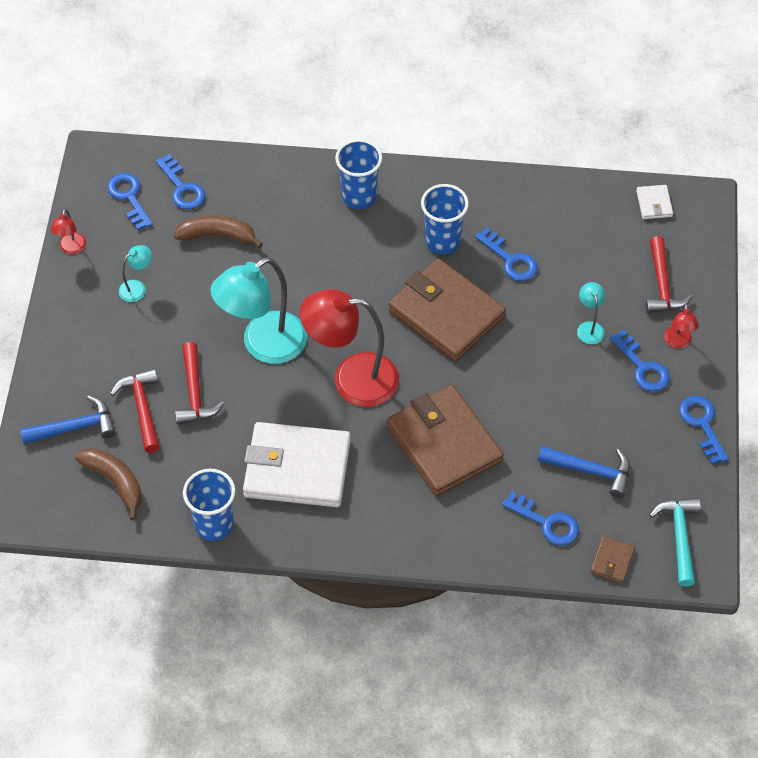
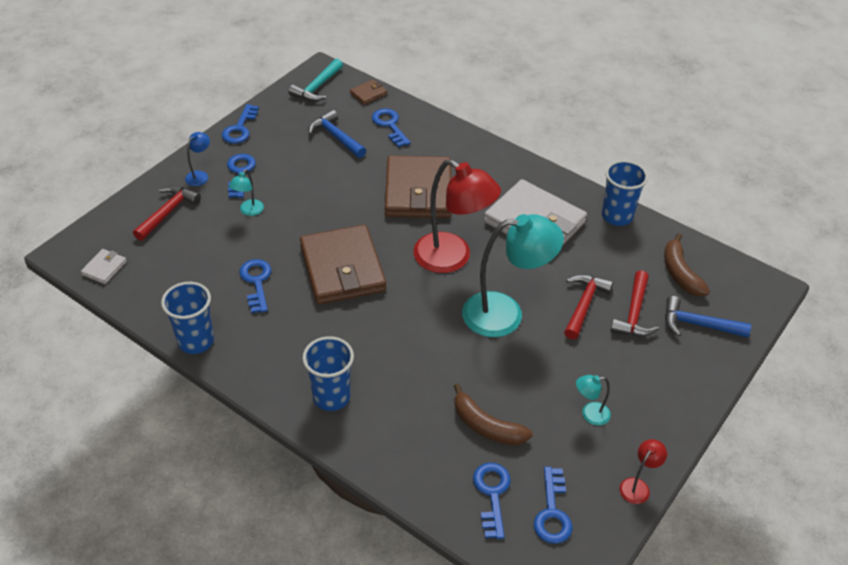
camera: 150 degrees left, 10 degrees down
(443, 241) = (295, 322): blue cup -> blue cup (196, 341)
(678, 342) = (200, 175): red lamp -> blue lamp

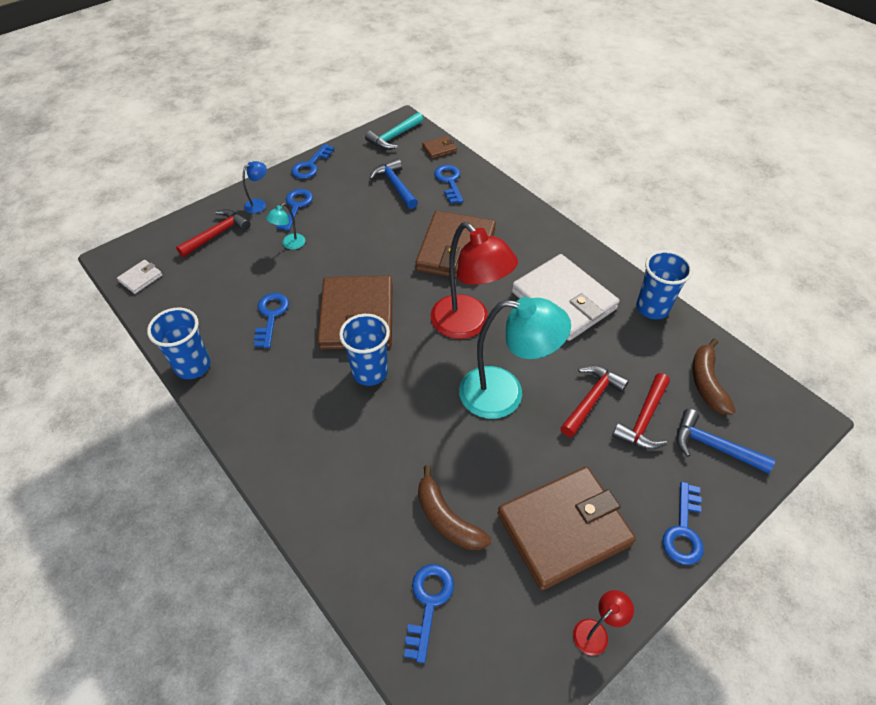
camera: 15 degrees right, 5 degrees up
(331, 397) = (299, 451): blue cup -> blue cup (370, 372)
(552, 512) = (489, 641): blue key -> blue key (683, 530)
(590, 414) = (564, 529): turquoise lamp -> brown wallet

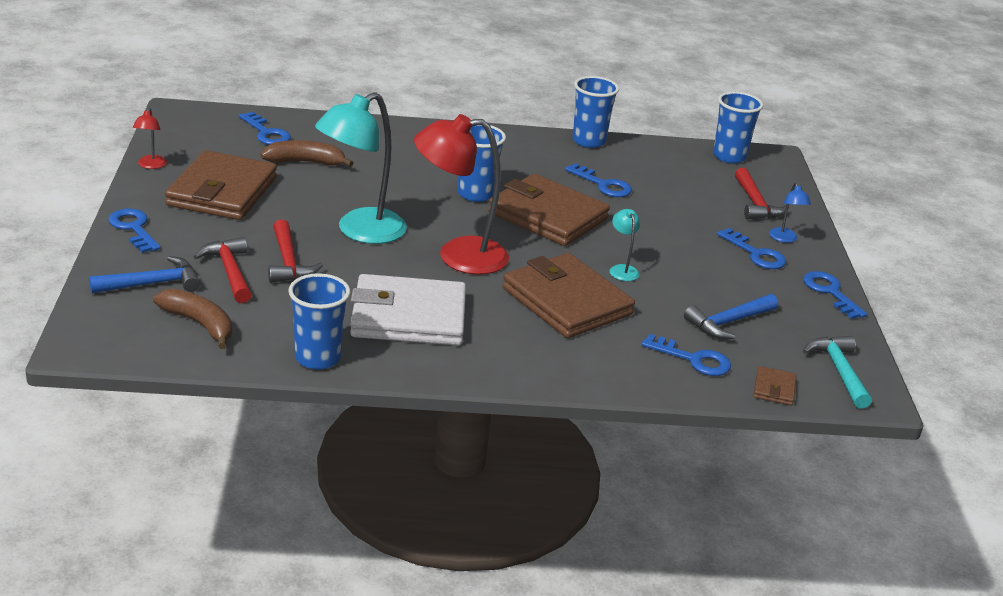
camera: 125 degrees right, 20 degrees down
(141, 278) = (729, 156): white wallet -> blue cup
(290, 244) = (694, 228): turquoise lamp -> turquoise lamp (622, 269)
(395, 185) = (728, 323): blue hammer -> blue hammer turned 135 degrees clockwise

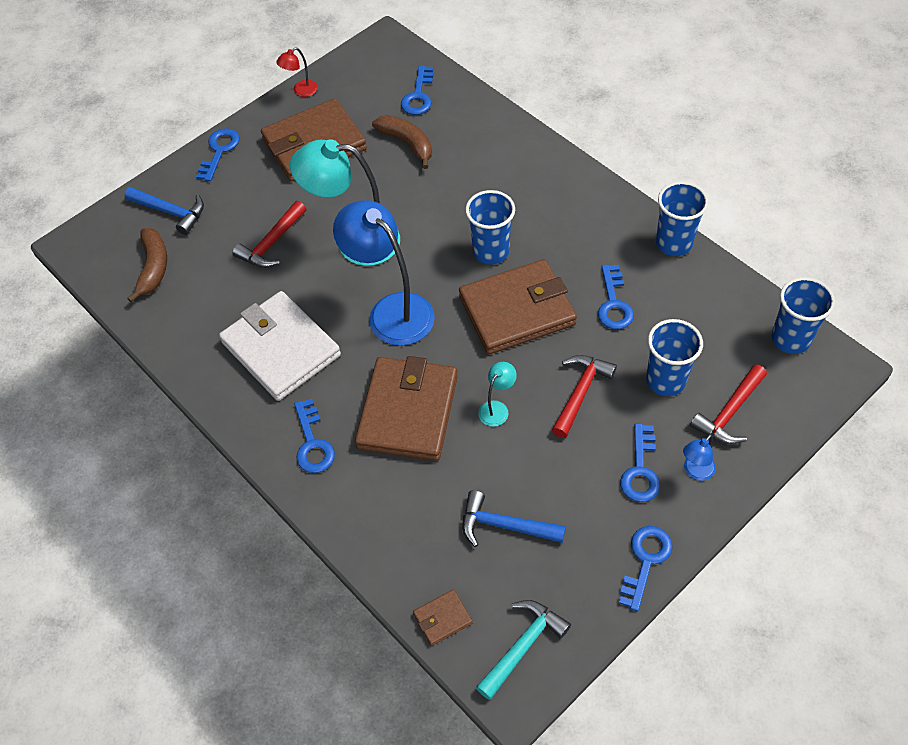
camera: 55 degrees right, 25 degrees up
(229, 271) = (226, 229): red hammer -> red hammer (580, 392)
(317, 358) = (181, 347): blue cup -> blue cup (665, 380)
(458, 256) = (391, 310): red lamp -> blue lamp
(548, 216) = (517, 311): brown wallet -> brown wallet turned 75 degrees clockwise
(693, 359) = (422, 540): blue key -> blue key (312, 443)

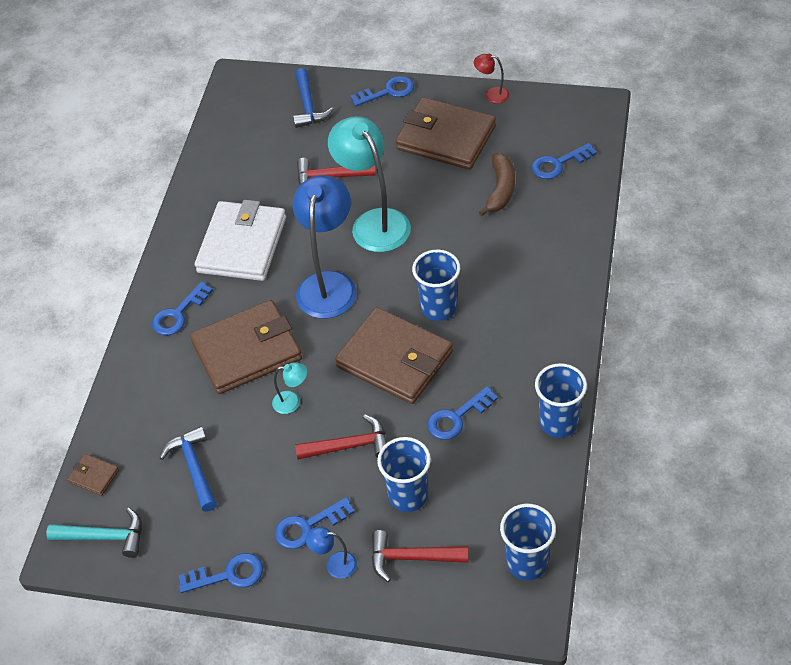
camera: 55 degrees right, 5 degrees down
(153, 268) = (252, 131): brown banana -> none

